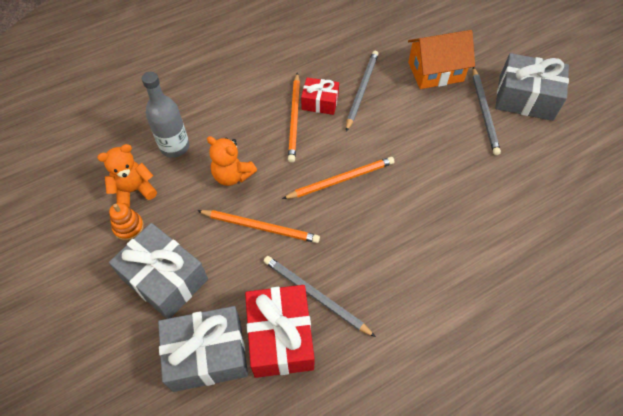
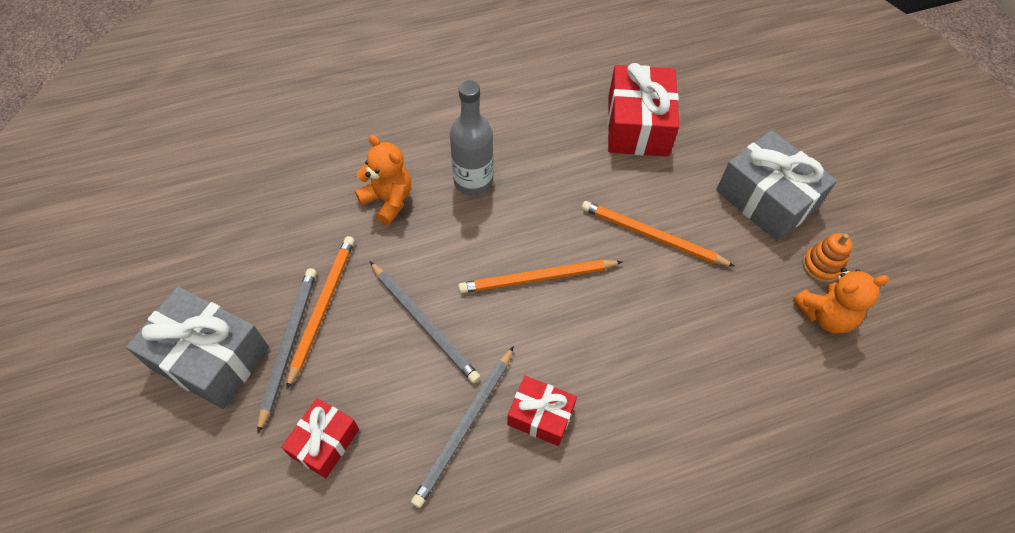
camera: 170 degrees left, 0 degrees up
(174, 146) = (776, 376): grey bottle -> grey bottle (473, 181)
(207, 354) = (713, 124): grey gift -> none
(232, 175) = (687, 312): orange teddy bear -> orange teddy bear (388, 200)
(294, 119) = (587, 391): orange pencil -> orange pencil (323, 308)
(315, 296) = (596, 154): grey pencil -> grey pencil (424, 323)
(435, 71) = (324, 442): orange house -> red gift

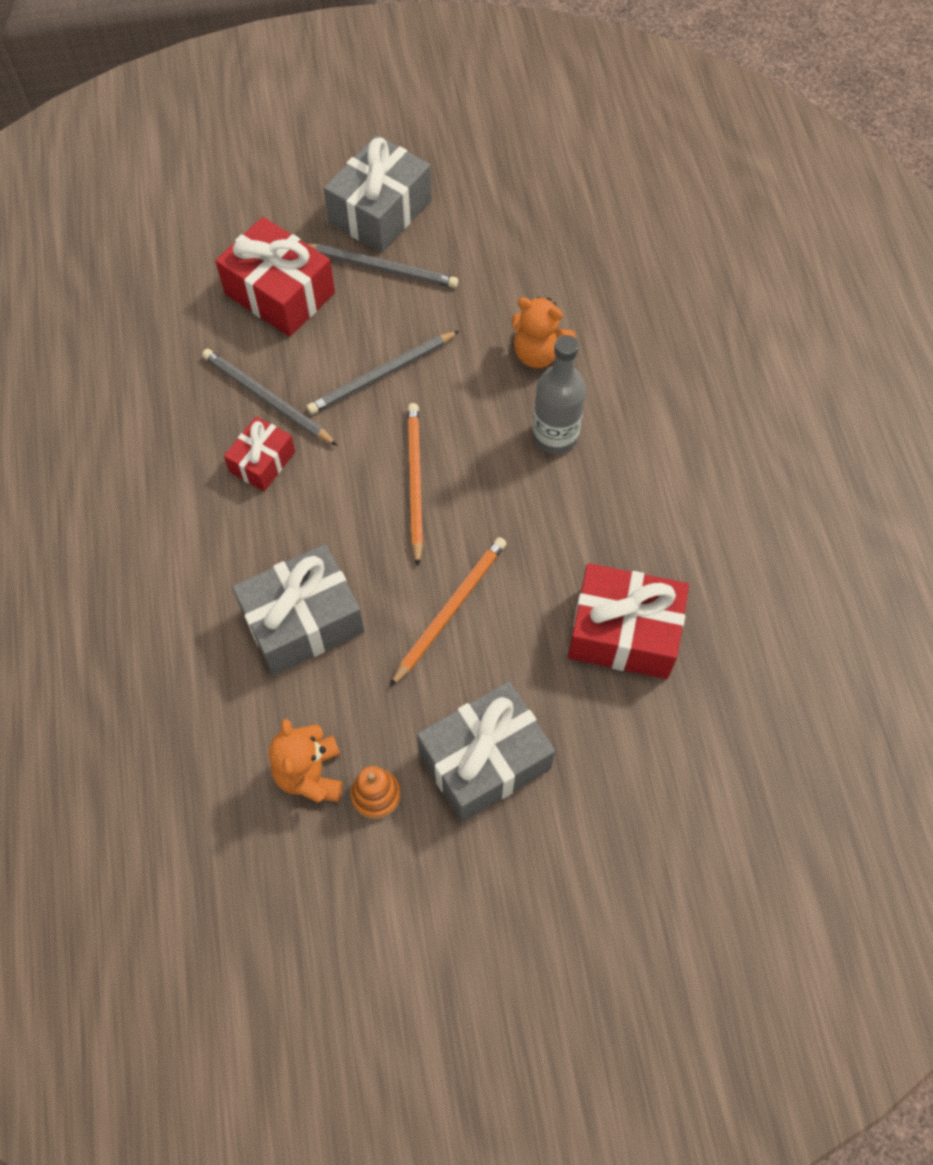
camera: 100 degrees right, 5 degrees up
(323, 308) = (415, 294): orange pencil -> none
(324, 442) = (280, 293): red gift -> red gift, size x1.73
(388, 200) = (538, 353): orange teddy bear -> orange teddy bear turned 60 degrees clockwise
(696, 346) = (303, 621): none -> grey gift

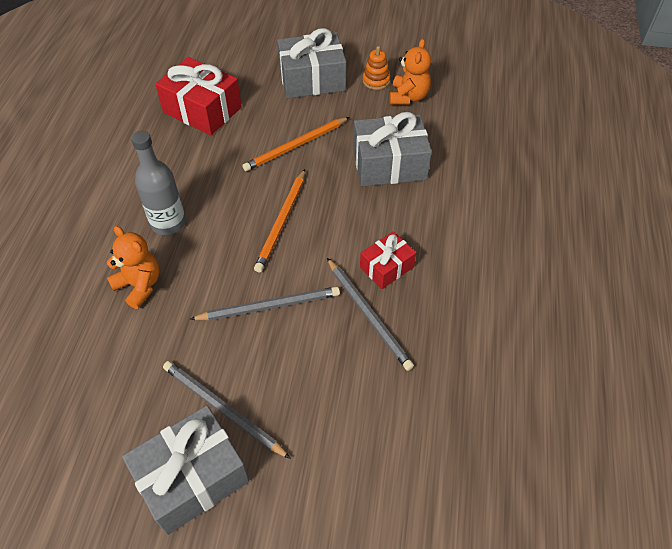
camera: 160 degrees left, 10 degrees down
(280, 293) = (326, 413): red gift -> none

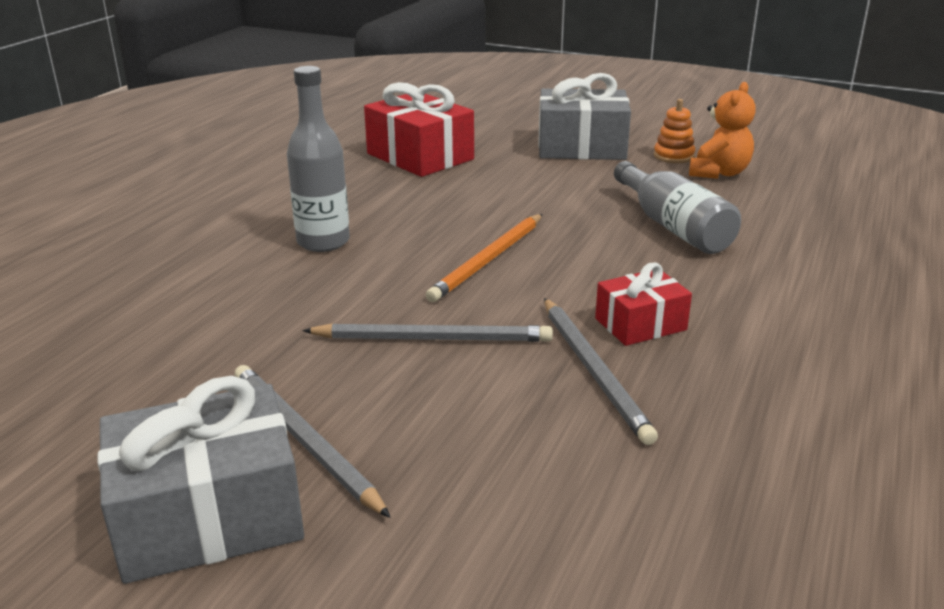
camera: 15 degrees right, 25 degrees down
(139, 285) = (249, 292): orange teddy bear -> none
(295, 146) = (536, 197): orange pencil -> none
(389, 164) = (673, 227): grey gift -> grey bottle

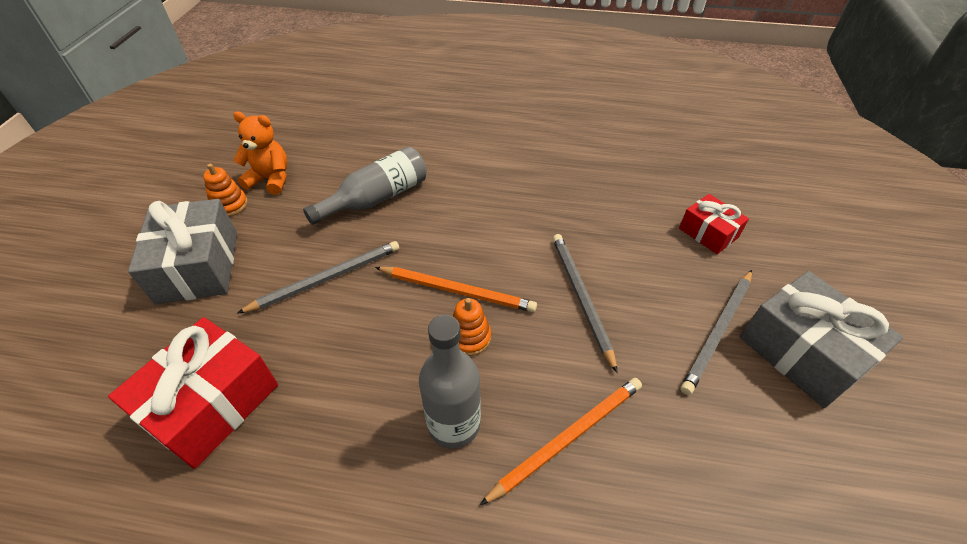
camera: 105 degrees left, 20 degrees up
(259, 294) = (568, 438): none -> orange pencil
(417, 259) = (469, 337): none -> orange stacking toy
(593, 371) = (579, 219): grey pencil -> grey pencil (327, 278)
(640, 324) = (520, 204): red gift -> red gift (708, 233)

